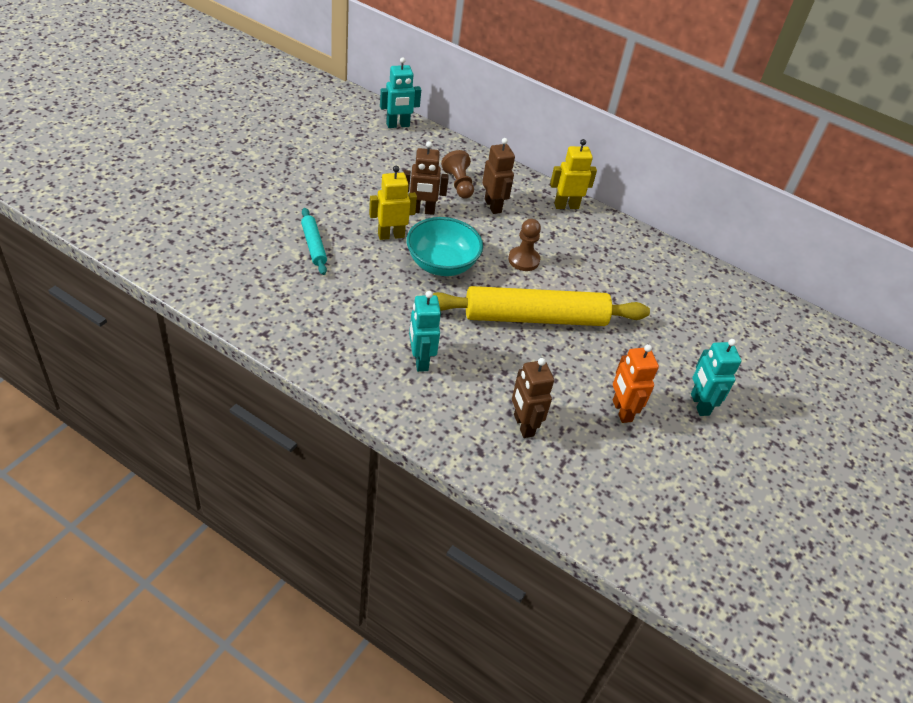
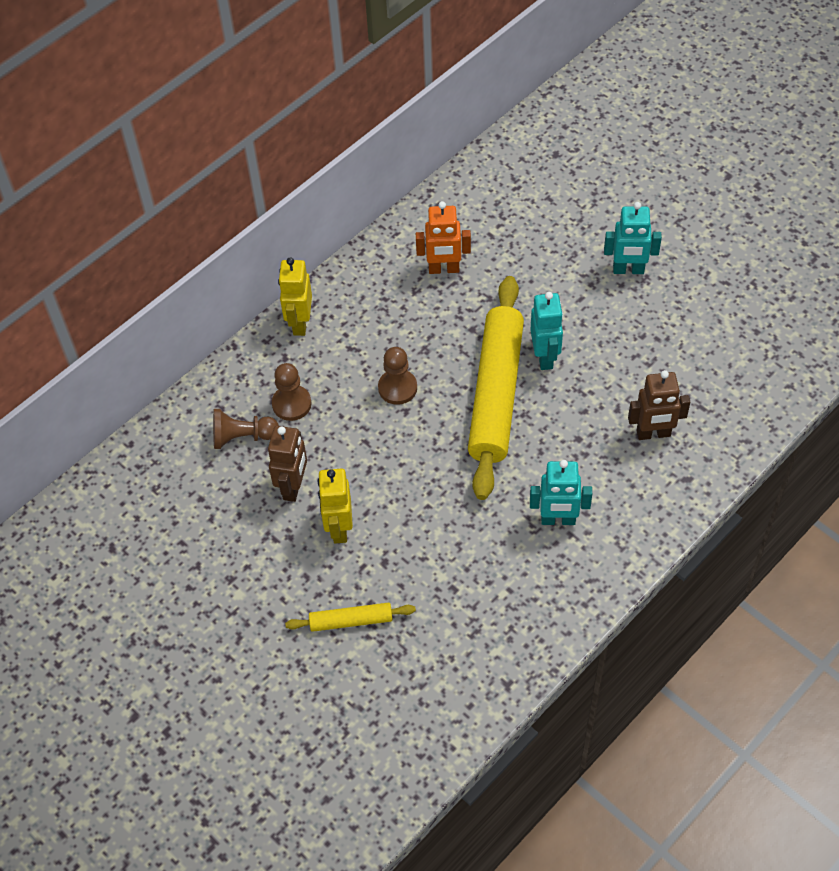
camera: 70 degrees left, 10 degrees up
(313, 245) = (351, 621): turquoise rolling pin -> yellow rolling pin
(398, 125) = (97, 495): turquoise robot -> turquoise robot (545, 357)
(441, 264) = (398, 477): turquoise bowl -> none
(493, 206) = (291, 404): brown robot -> brown pawn
(621, 411) = (635, 340): orange robot -> orange robot (444, 269)

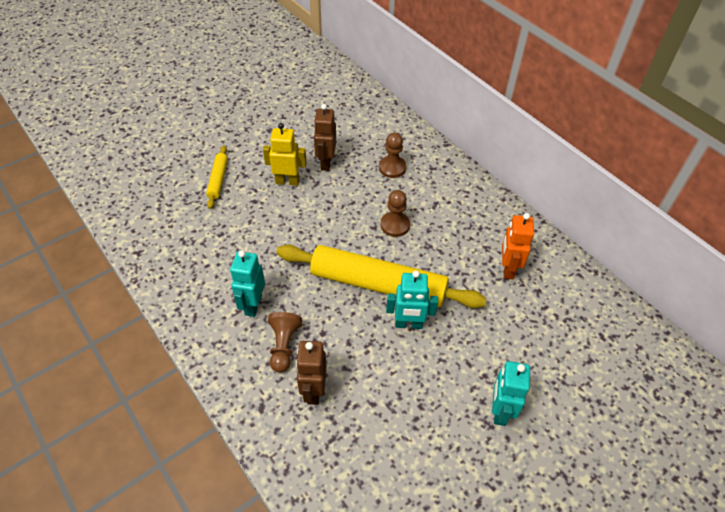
camera: 95 degrees right, 5 degrees down
(242, 437) = (371, 142): brown pawn -> brown pawn (283, 346)
(293, 487) = (325, 163): brown robot -> brown robot turned 75 degrees clockwise
(300, 323) = (461, 178): yellow robot -> none

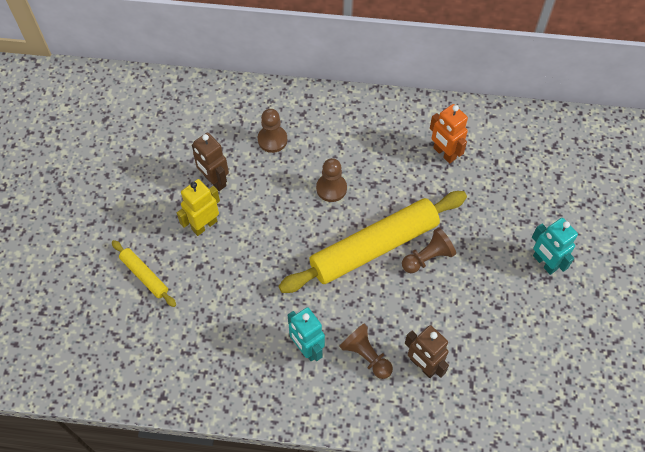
camera: 45 degrees left, 10 degrees up
(408, 324) = (427, 257): turquoise robot -> brown pawn

